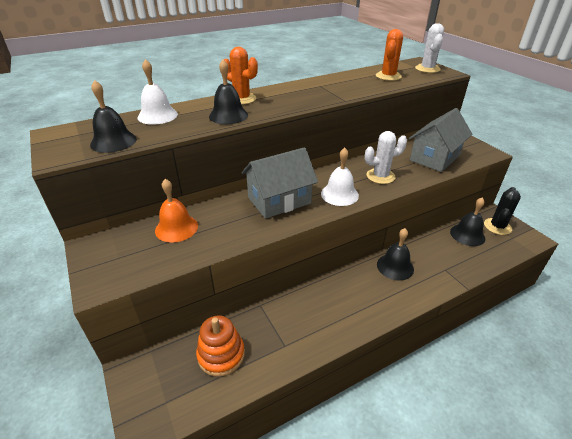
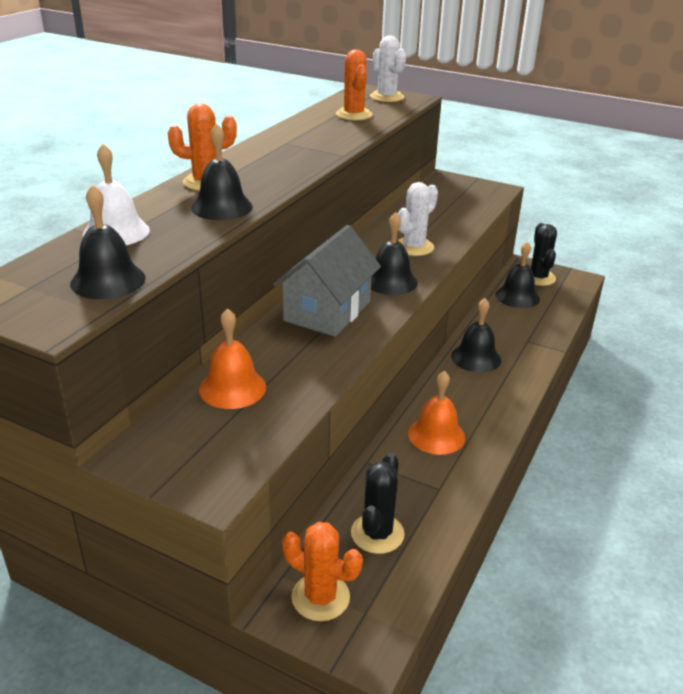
camera: 35 degrees left, 5 degrees down
(154, 376) = (320, 597): none -> orange cactus
(221, 355) = (377, 533): orange stacking toy -> black cactus
(318, 308) = (436, 435): none -> orange bell
(339, 194) = (391, 281): white bell -> black bell
(434, 157) = (449, 209): grey house -> none

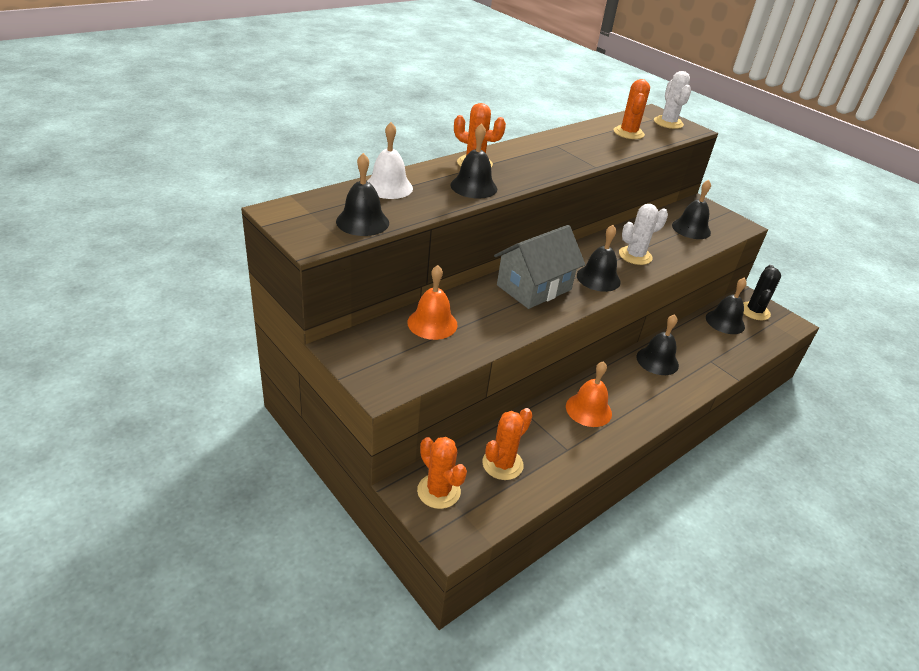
camera: 20 degrees right, 5 degrees up
(377, 533) = (502, 464): black cactus -> orange cactus
(452, 205) = (691, 229): none -> black bell

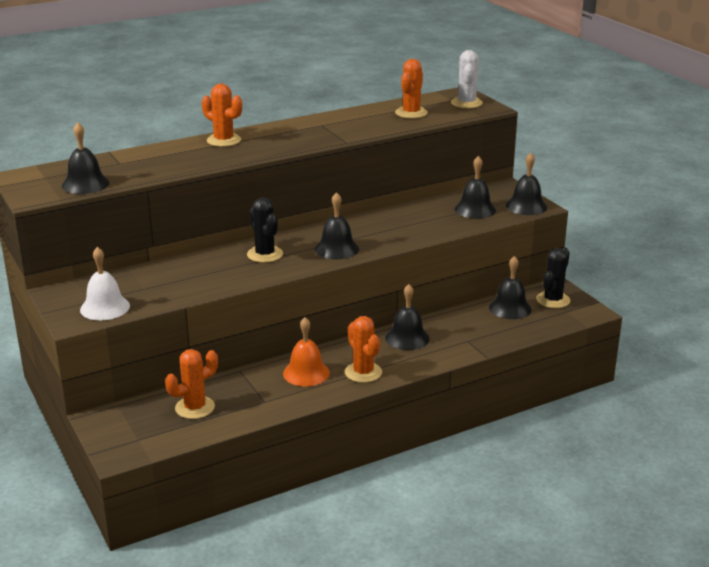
camera: 15 degrees right, 10 degrees down
(388, 187) = (127, 159): white bell -> white bell (105, 307)
(432, 323) = (148, 278): orange bell -> none
(438, 491) = (124, 422): orange cactus -> orange cactus (363, 372)
(473, 187) = (208, 158): black bell -> black bell (526, 206)
(534, 287) = (265, 254): grey house -> black cactus
(635, 256) = (391, 231): white cactus -> none

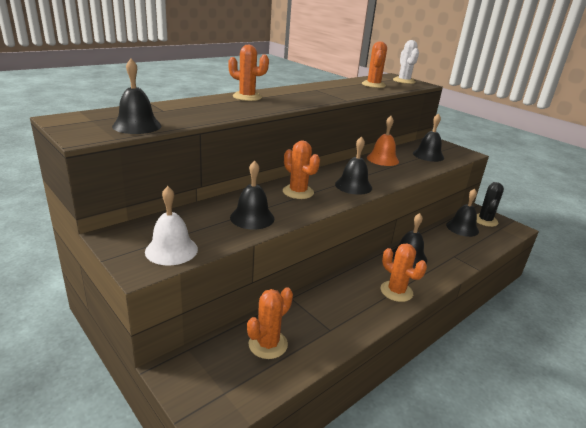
camera: 15 degrees left, 0 degrees up
(265, 254) = (298, 192): black cactus -> orange cactus
(306, 373) = (350, 296): orange bell -> orange bell (382, 159)
(526, 206) = (459, 153): black bell -> black bell (252, 218)

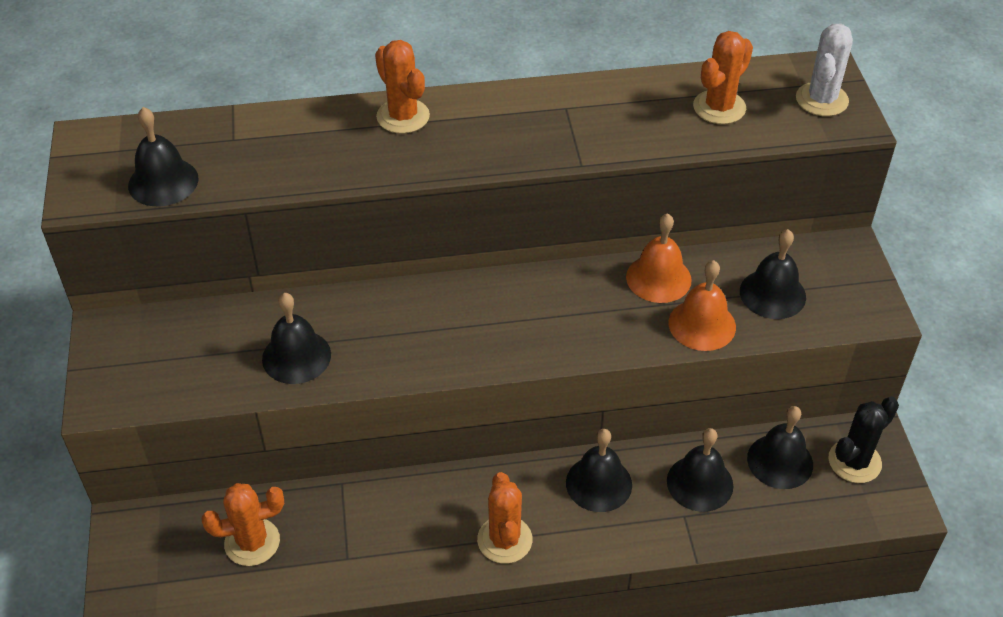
camera: 35 degrees right, 20 degrees up
(171, 250) = (151, 382): white bell -> none
(298, 192) = (414, 321): orange cactus -> none
(353, 186) = (521, 336): black bell -> black bell (700, 483)
(417, 167) = (702, 324): none -> orange bell

